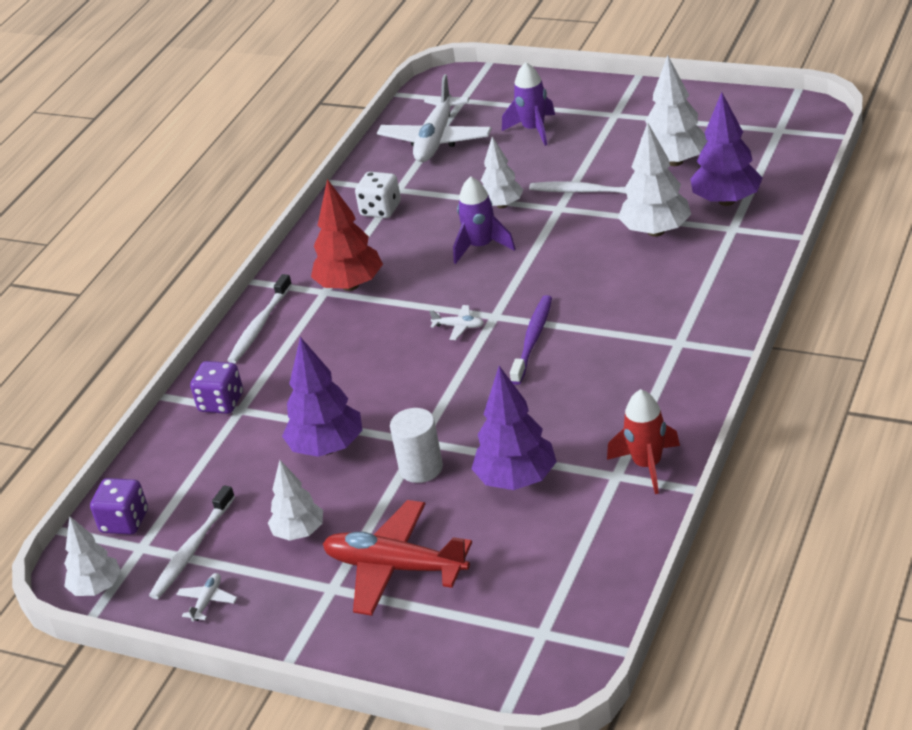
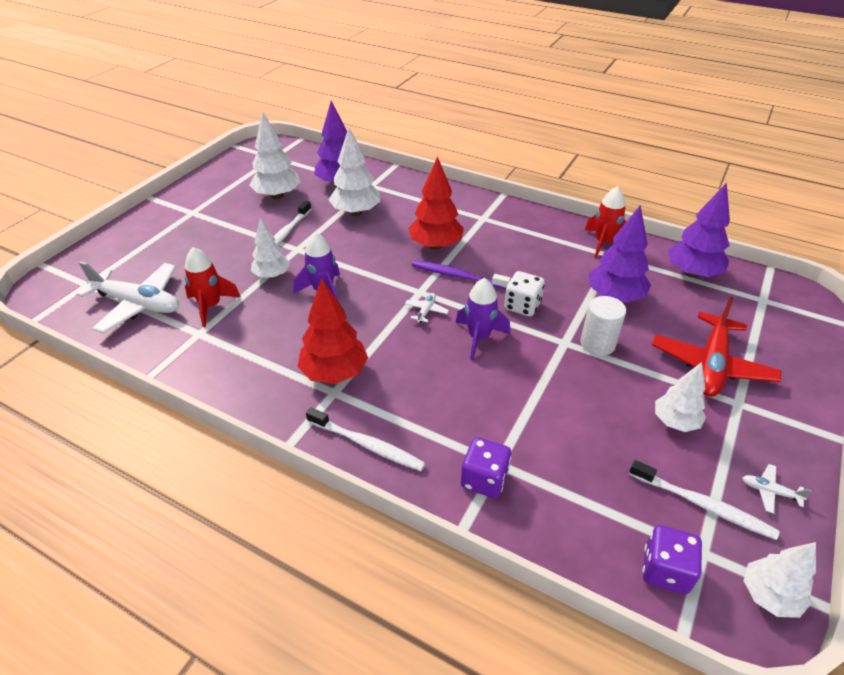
camera: 90 degrees left, 5 degrees up
(327, 448) = (566, 399): purple tree -> purple tree (692, 273)
(380, 209) = (224, 346): white dice -> white dice (522, 306)
(440, 183) = (211, 306): none -> red rocket
(533, 130) = (176, 250): purple rocket -> purple rocket (479, 338)
(596, 311) = (435, 245): none -> red tree

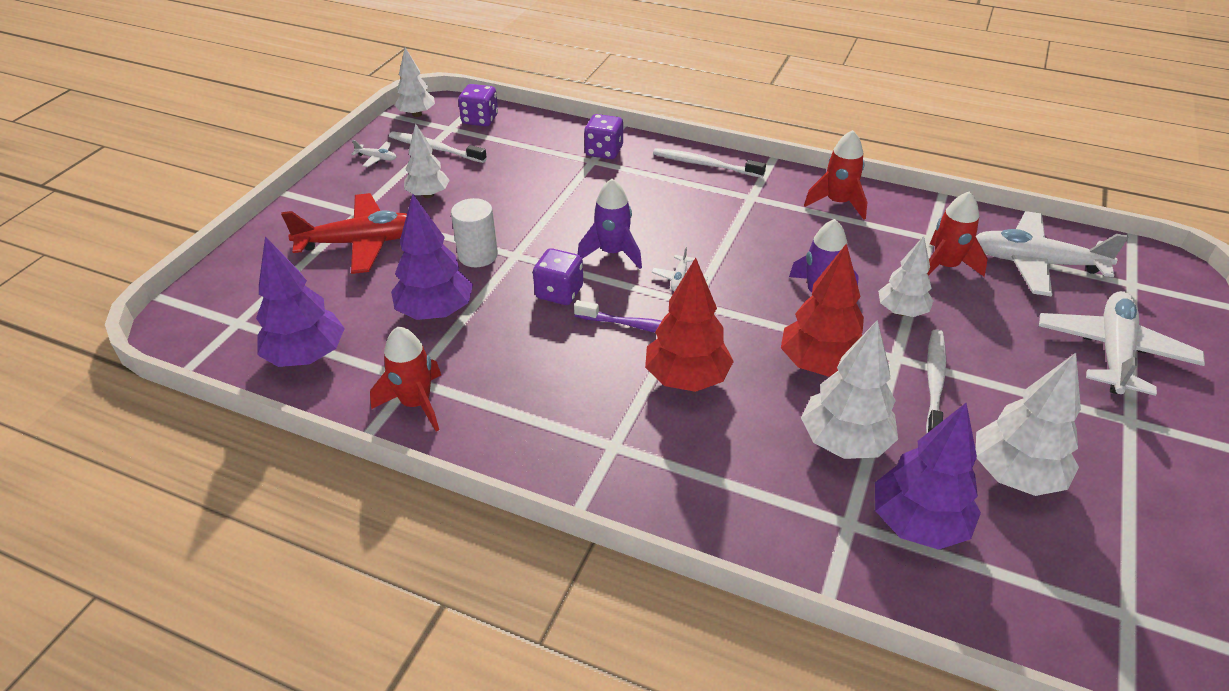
camera: 175 degrees right, 0 degrees up
(158, 243) = (1113, 352): none -> white plane
(253, 377) = (837, 203): none -> red rocket
(334, 373) = (759, 211): red tree -> red tree (820, 364)
(522, 306) = (559, 292): white dice -> purple dice
(711, 364) = (361, 243): red plane -> red plane turned 60 degrees clockwise

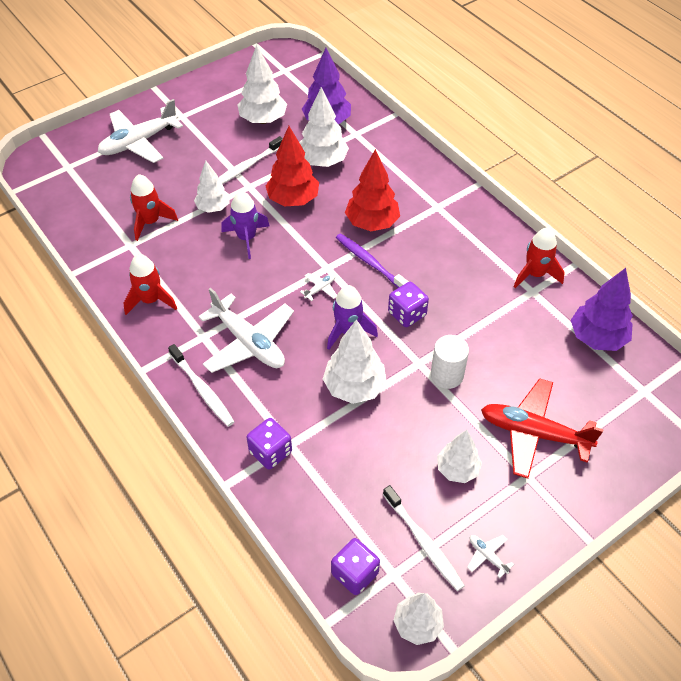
camera: 150 degrees left, 10 degrees up
(436, 312) = (499, 335): purple tree -> none
(567, 213) = (354, 387): none -> white tree
(1035, 263) = (97, 200): white plane -> white plane (248, 342)

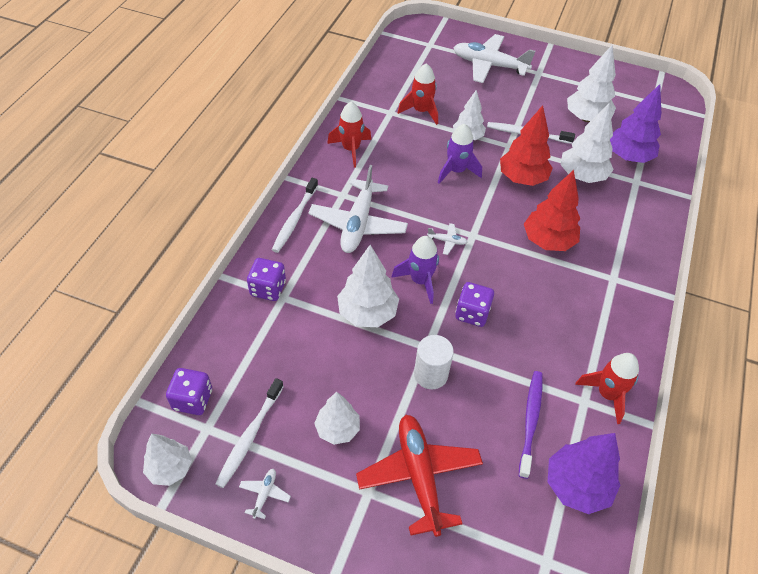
camera: 55 degrees right, 0 degrees up
(370, 262) = (504, 260): purple toothbrush -> purple toothbrush (530, 420)

